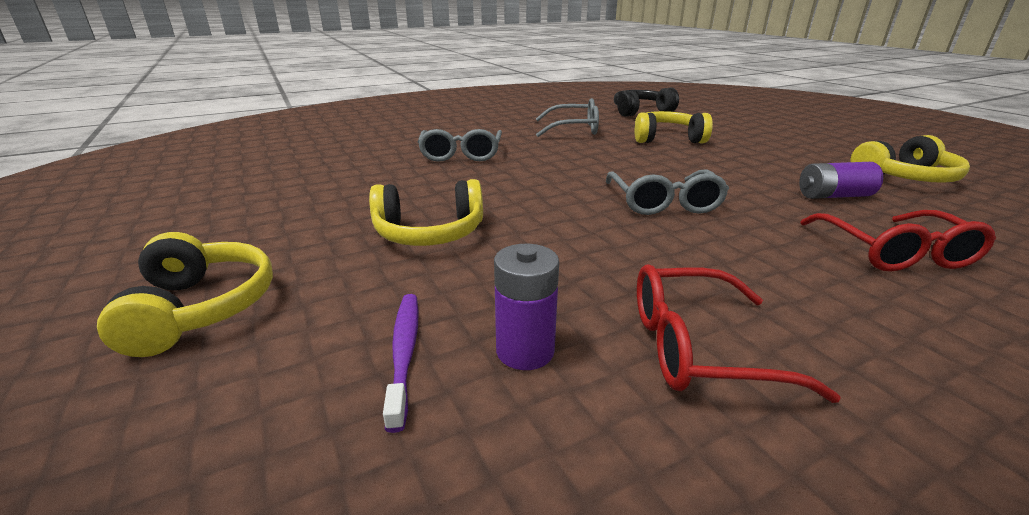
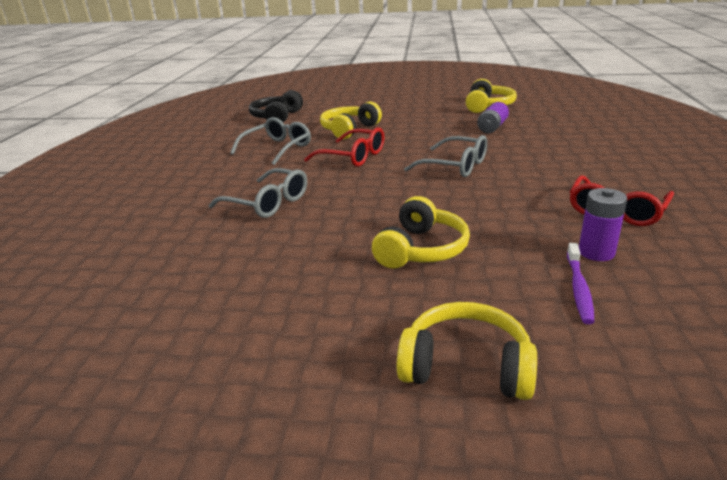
camera: 55 degrees left, 0 degrees up
(404, 353) = (579, 288): purple toothbrush -> purple toothbrush turned 105 degrees counterclockwise
(894, 253) = (563, 142): red glasses -> red glasses (353, 157)

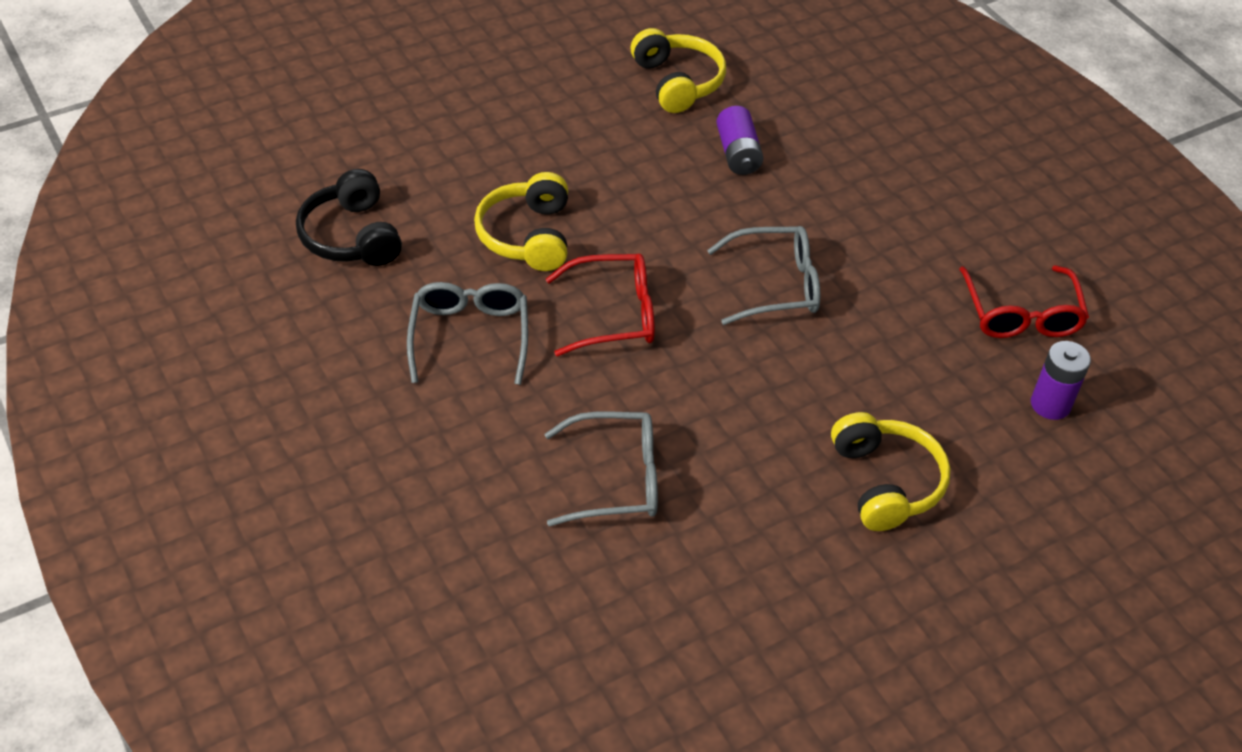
camera: 40 degrees left, 20 degrees up
(466, 367) = (1058, 625): yellow headphones -> none
(579, 288) = (1072, 471): purple toothbrush -> none

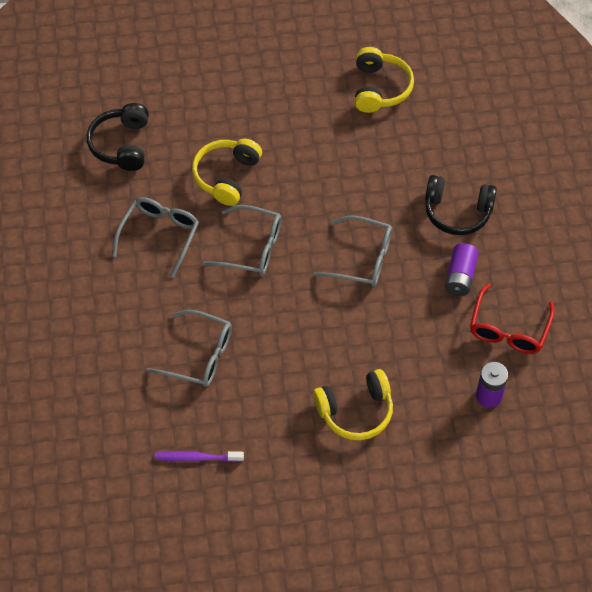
camera: 25 degrees right, 10 degrees up
(613, 314) = (252, 247): red glasses -> grey glasses
(692, 625) = (197, 458): none -> purple toothbrush
(738, 154) = (390, 155): purple battery -> purple battery (460, 276)
(865, 196) = (457, 212): none -> black headphones
(885, 482) = (355, 411): yellow headphones -> yellow headphones turned 60 degrees clockwise

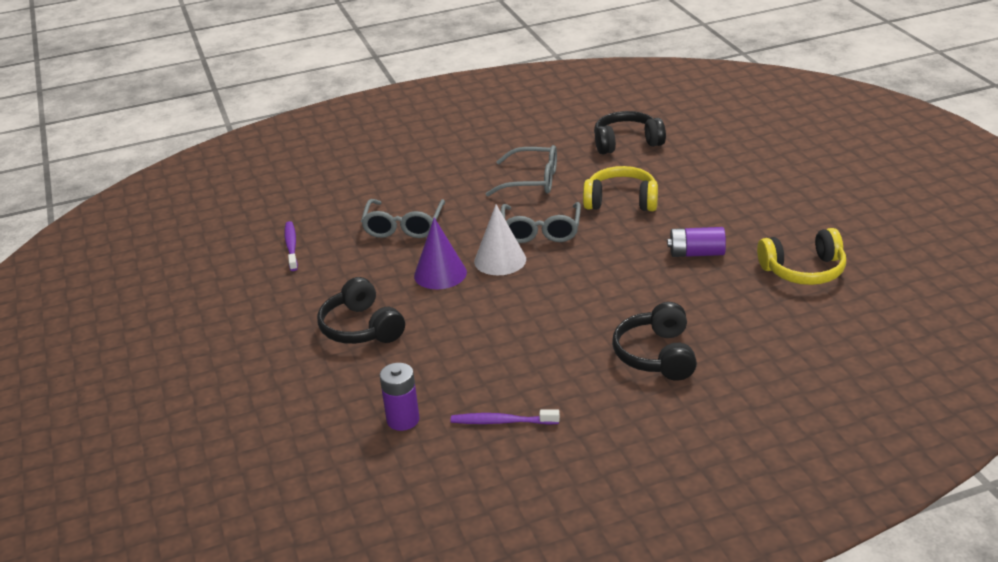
camera: 80 degrees right, 25 degrees down
(288, 288) = (500, 260): none -> white cone
(292, 338) = (440, 274): none -> purple cone
(355, 411) = (361, 328): yellow headphones -> black headphones
(362, 259) = (557, 299): grey glasses -> none
(460, 276) = (563, 372): purple battery -> purple battery (696, 253)
(508, 329) = (502, 422): red glasses -> purple toothbrush

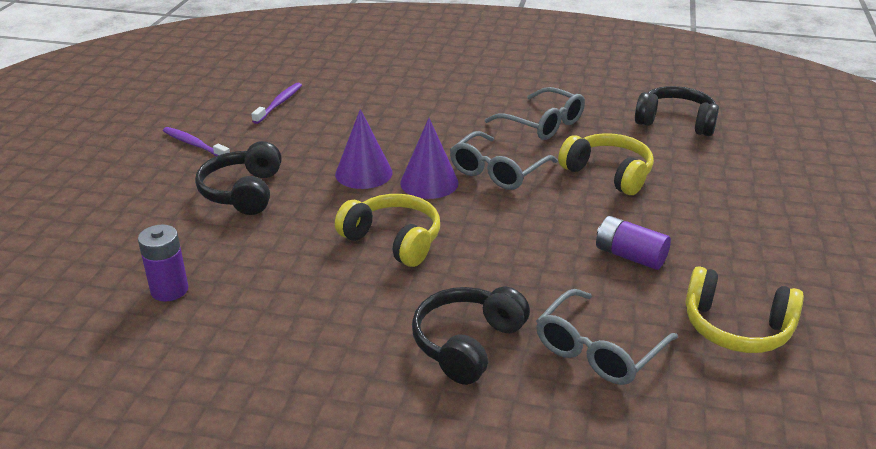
camera: 30 degrees right, 0 degrees up
(403, 226) = (384, 121): grey glasses -> grey glasses (598, 350)
(500, 260) = (429, 183): white cone -> purple cone
(502, 422) = (244, 336): purple toothbrush -> purple toothbrush (194, 145)
(525, 312) = (393, 240): none -> yellow headphones

